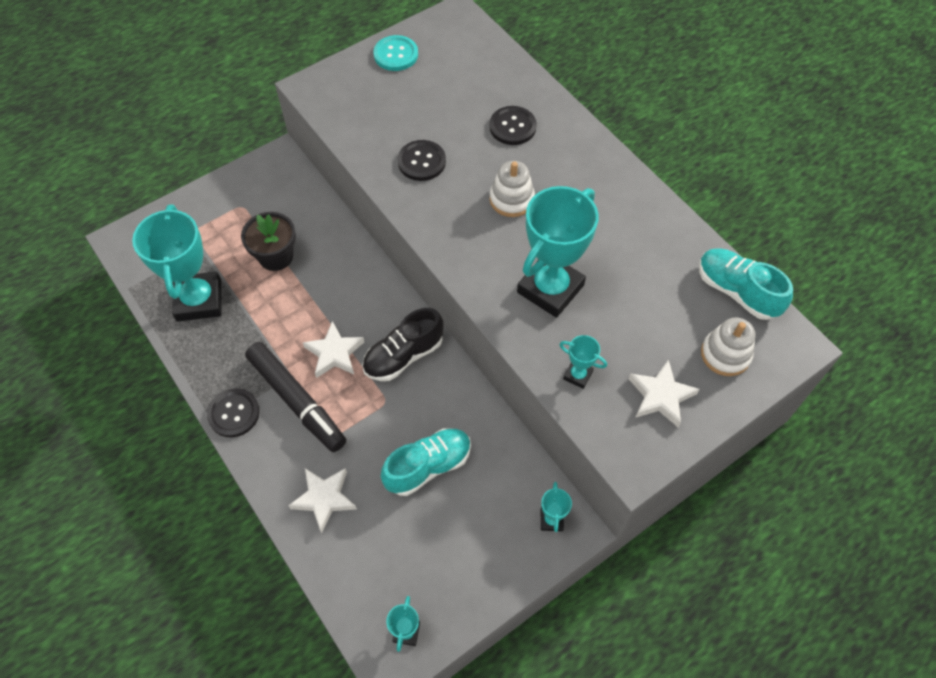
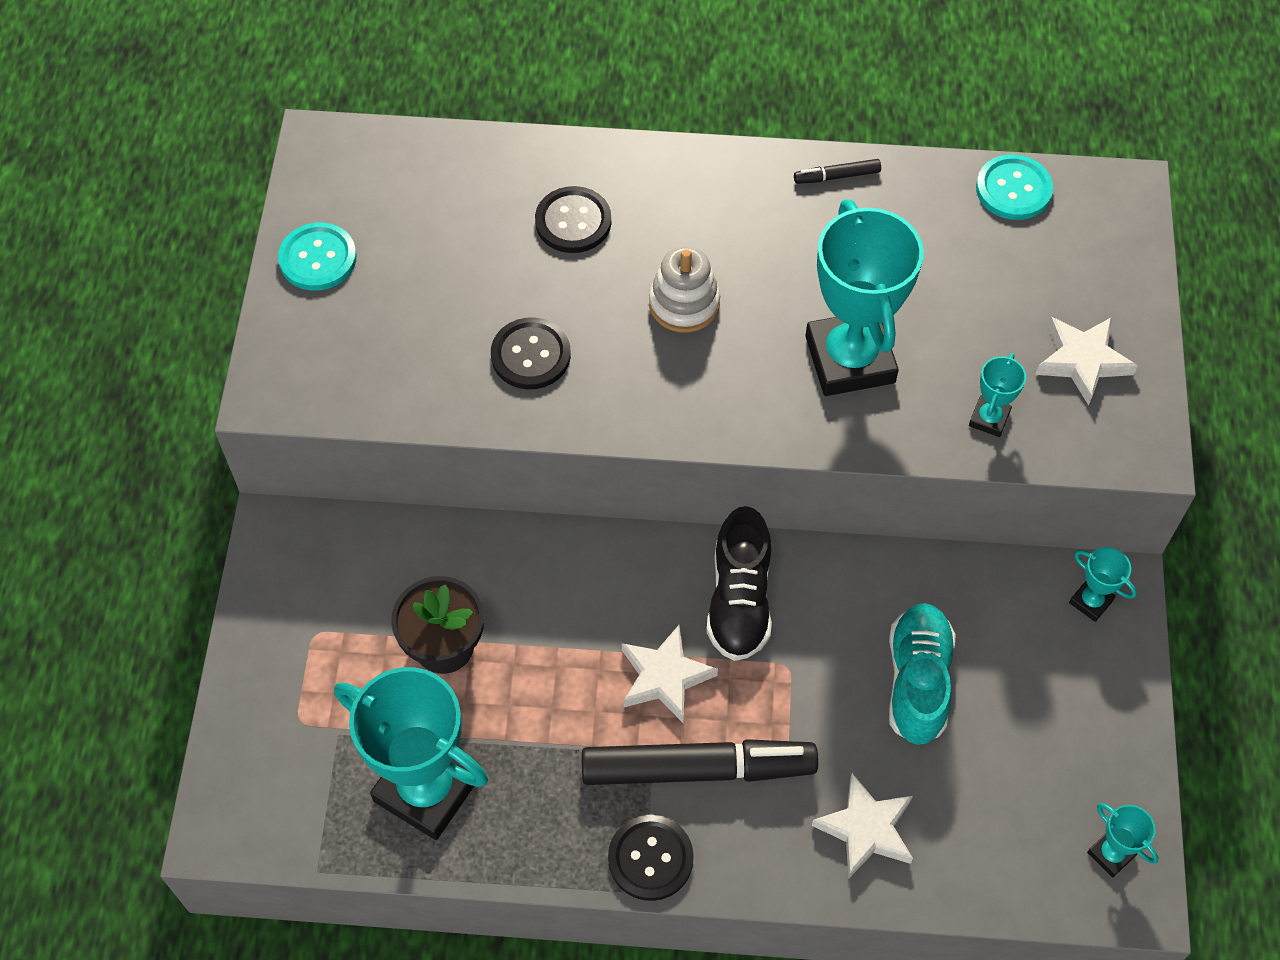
camera: 50 degrees left, 0 degrees up
(578, 375) = (989, 419): turquoise trophy -> turquoise trophy turned 45 degrees counterclockwise
(656, 210) = (837, 176): none -> black marker
(725, 354) = (1082, 262): white stacking toy -> none
(737, 291) = (1013, 189): turquoise shoe -> turquoise button

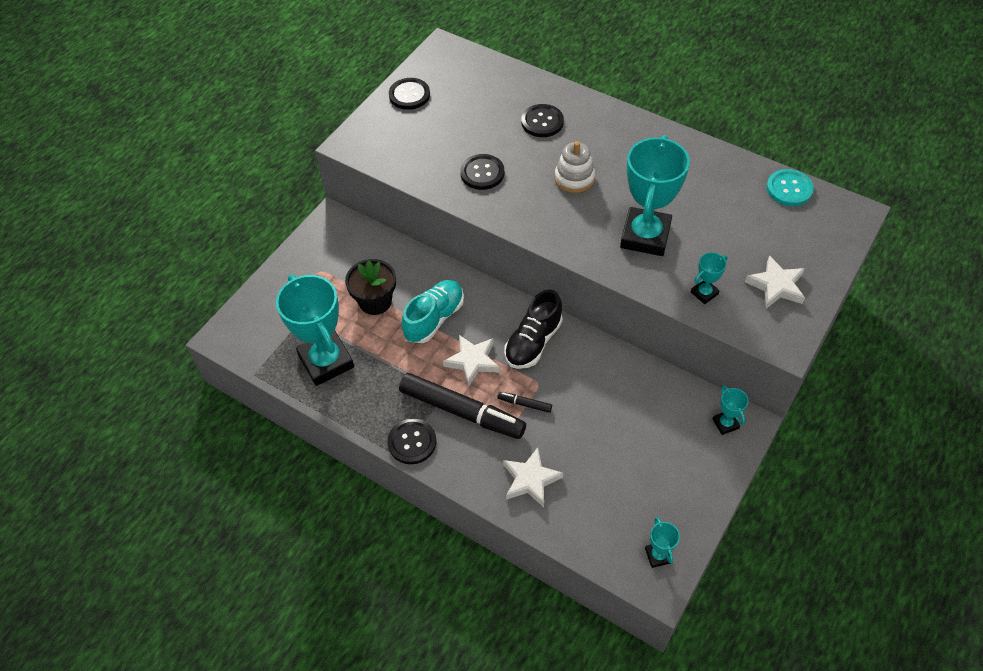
camera: 30 degrees right, 5 degrees down
(318, 258) = (409, 95): turquoise button -> black button
(837, 176) = (693, 149): black marker -> black marker (524, 404)
(917, 681) = (603, 421): turquoise shoe -> turquoise shoe (434, 318)

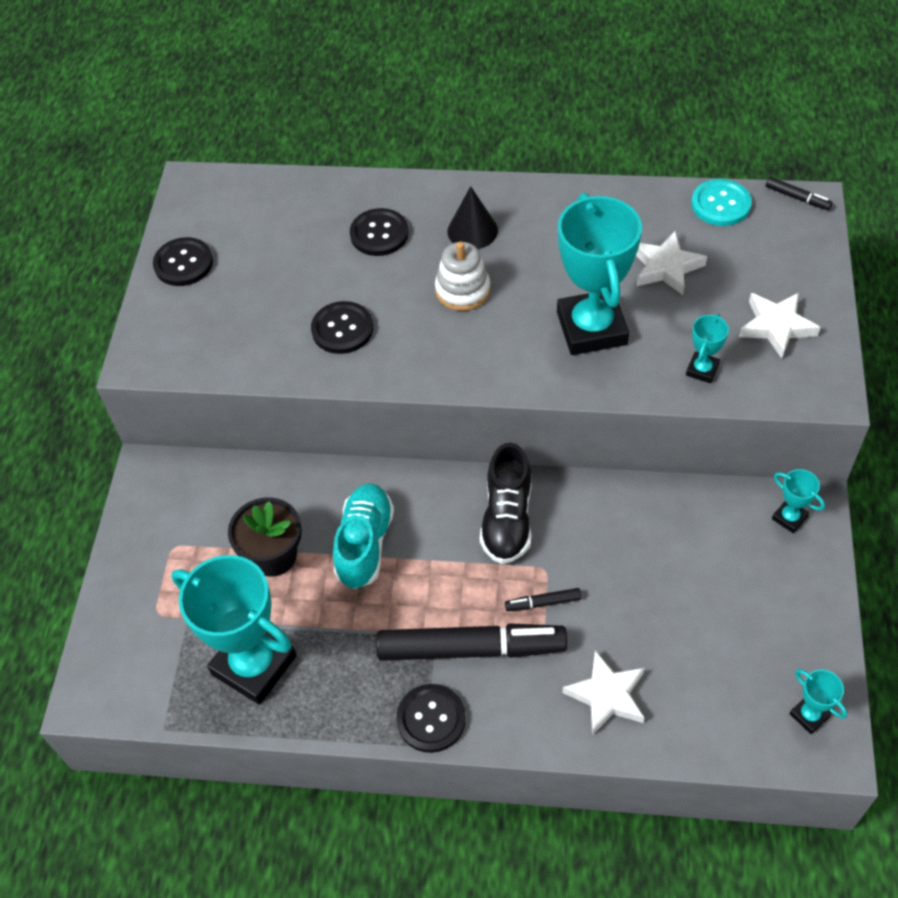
camera: 25 degrees left, 0 degrees up
(472, 361) = (446, 578): white star -> white star (666, 267)
(604, 142) = (472, 230): none -> black cone
(849, 205) = (797, 198): none -> black marker

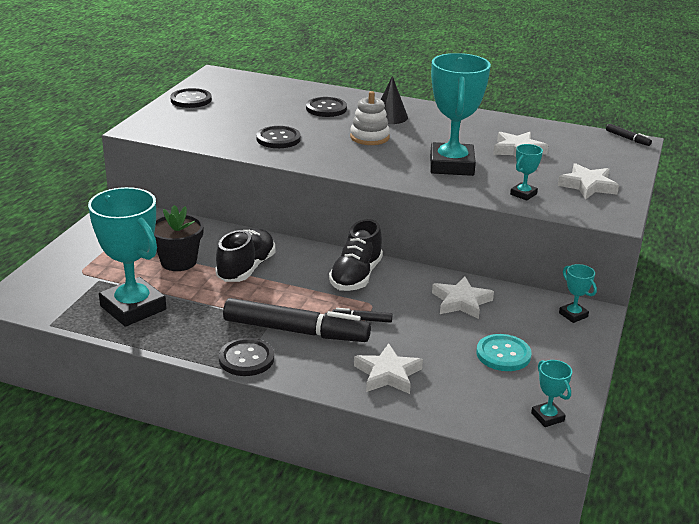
camera: 10 degrees right, 25 degrees down
(365, 544) = (246, 268): turquoise shoe -> black shoe
(650, 532) = (461, 302): none -> white star
(720, 204) = (570, 133): turquoise button -> turquoise button (503, 354)

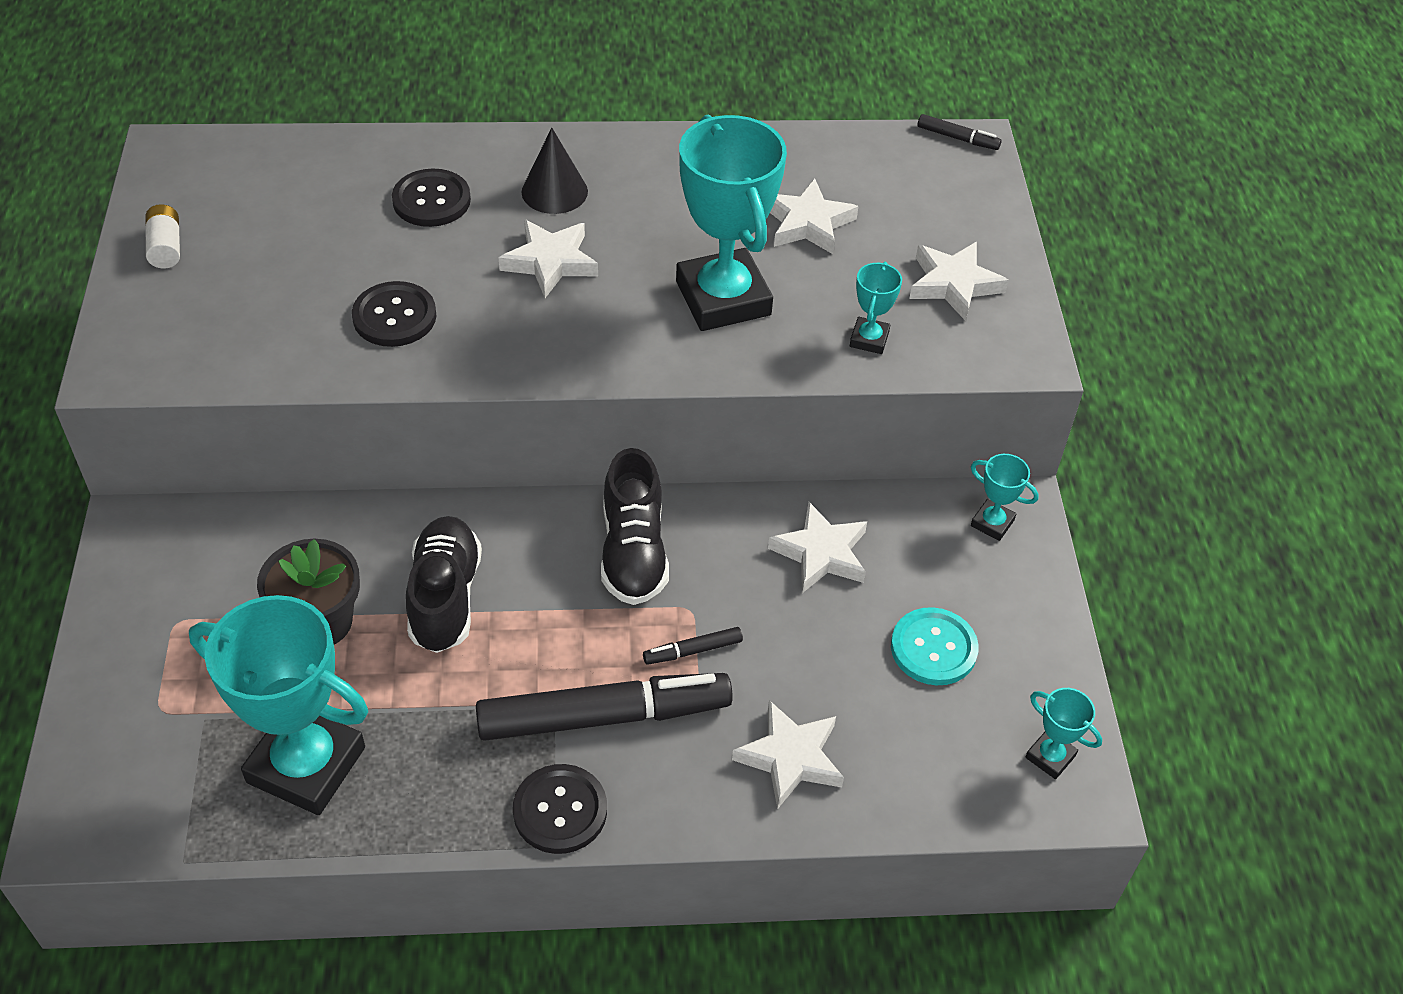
camera: 25 degrees left, 20 degrees up
(191, 100) = (166, 247): black button -> white battery
(369, 137) = (550, 262): white stacking toy -> white star

